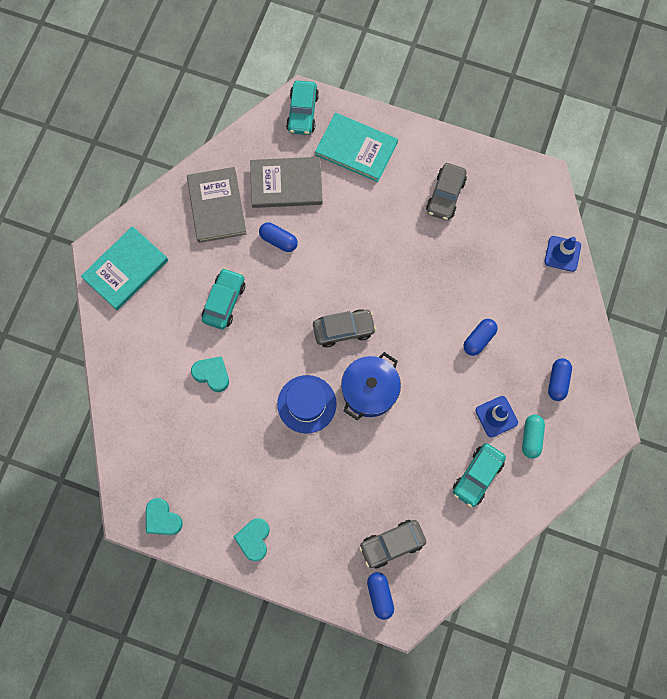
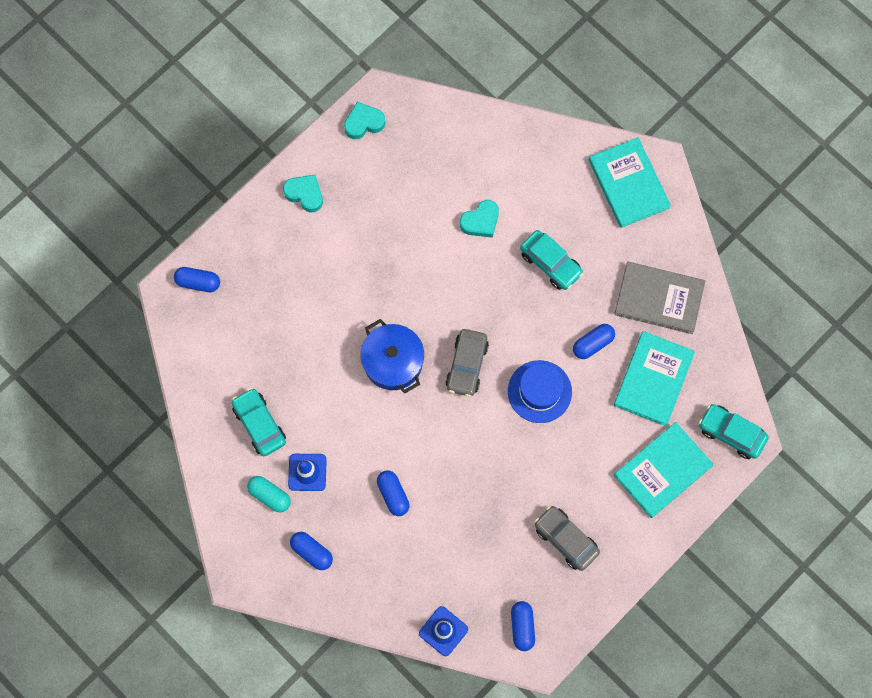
camera: 115 degrees right, 0 degrees up
(286, 184) = (653, 379): grey book -> turquoise book
(306, 404) = (408, 296): blue hat -> blue hat (539, 391)
(392, 544) = (237, 314): grey car -> none
(527, 199) = (522, 626): none -> blue capsule

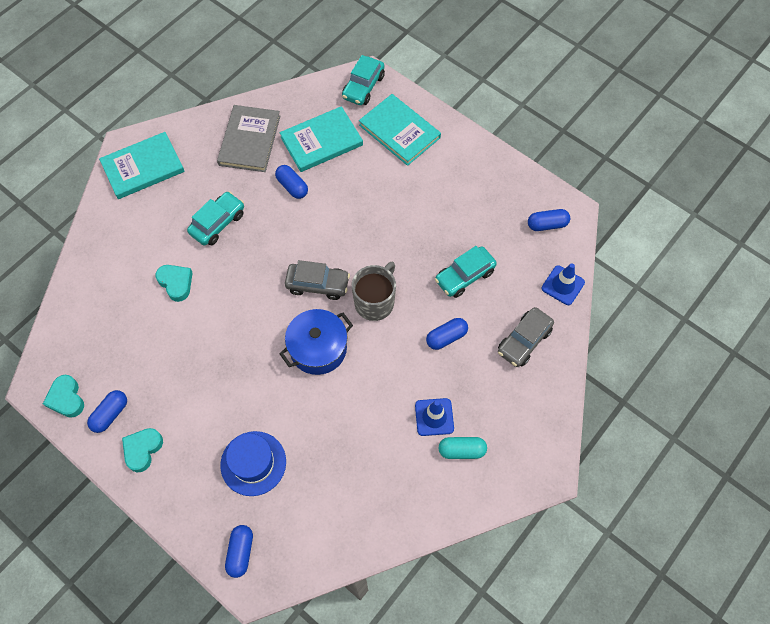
camera: 95 degrees left, 10 degrees down
(259, 424) = (391, 469): turquoise car -> turquoise car (464, 276)
(270, 495) = (461, 450): turquoise capsule -> turquoise capsule turned 60 degrees clockwise
(312, 552) = (511, 404): blue capsule -> blue capsule (110, 414)
(441, 424) = (375, 302): none -> grey mug
(539, 391) = (338, 224): blue hat -> blue hat (253, 463)
(565, 539) = (467, 197): grey car -> grey car (524, 341)
(653, 379) = (321, 141): turquoise book -> turquoise book turned 45 degrees counterclockwise

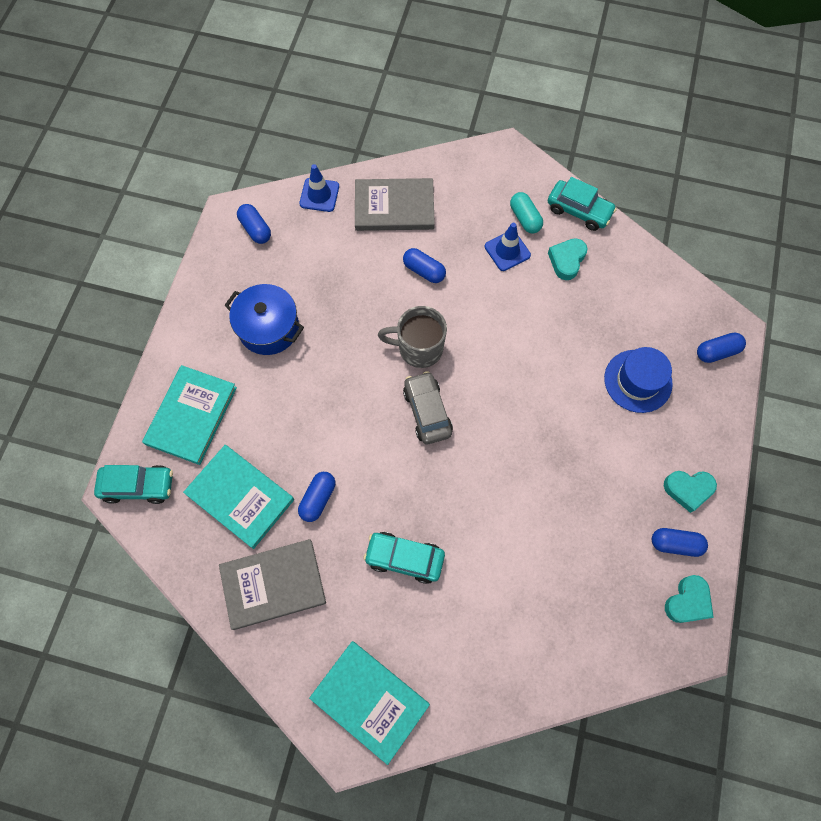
camera: 115 degrees left, 5 degrees up
(176, 283) = (501, 562): turquoise heart -> turquoise heart (566, 260)
(318, 348) = (496, 378): blue pot -> blue pot (269, 328)
(464, 276) = (350, 280): turquoise car -> turquoise car (579, 210)
(524, 341) = (394, 207): grey car -> grey book

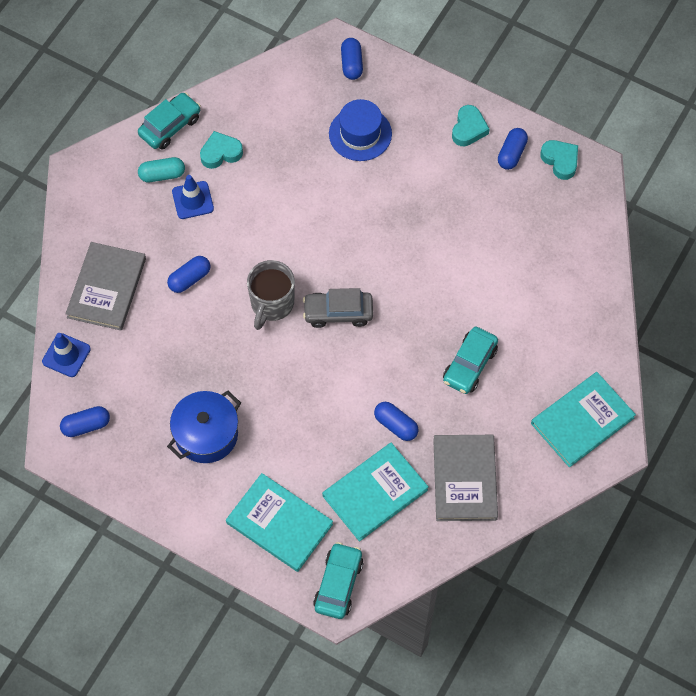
camera: 75 degrees left, 5 degrees down
(566, 260) = (221, 153): turquoise heart -> turquoise heart turned 120 degrees clockwise

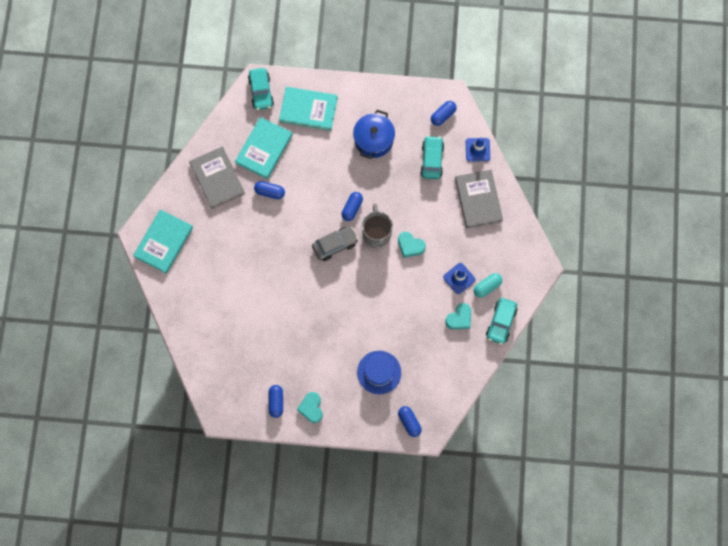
camera: 155 degrees right, 10 degrees up
(189, 279) = (433, 227): blue capsule -> blue capsule (352, 208)
(470, 365) = (243, 247): turquoise car -> turquoise car (431, 160)
(560, 161) = (243, 411): turquoise heart -> turquoise heart (410, 246)

